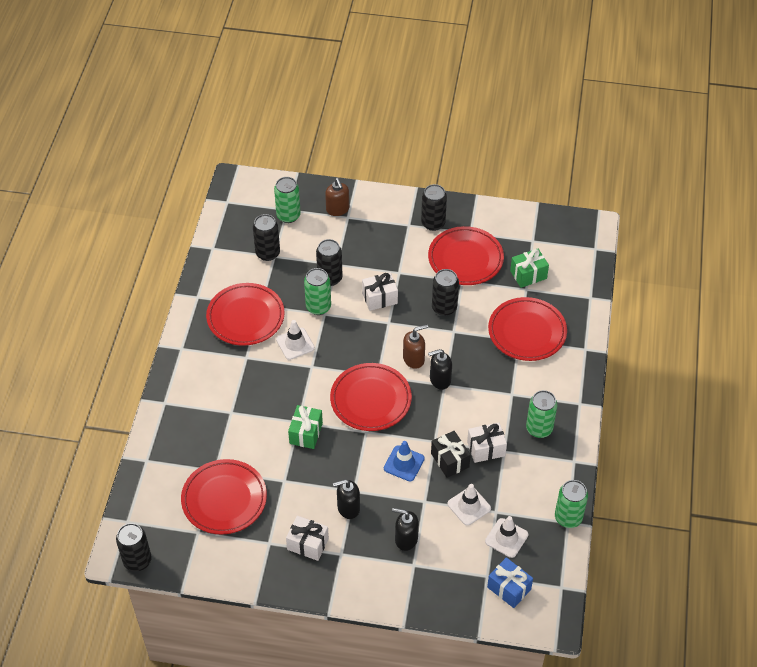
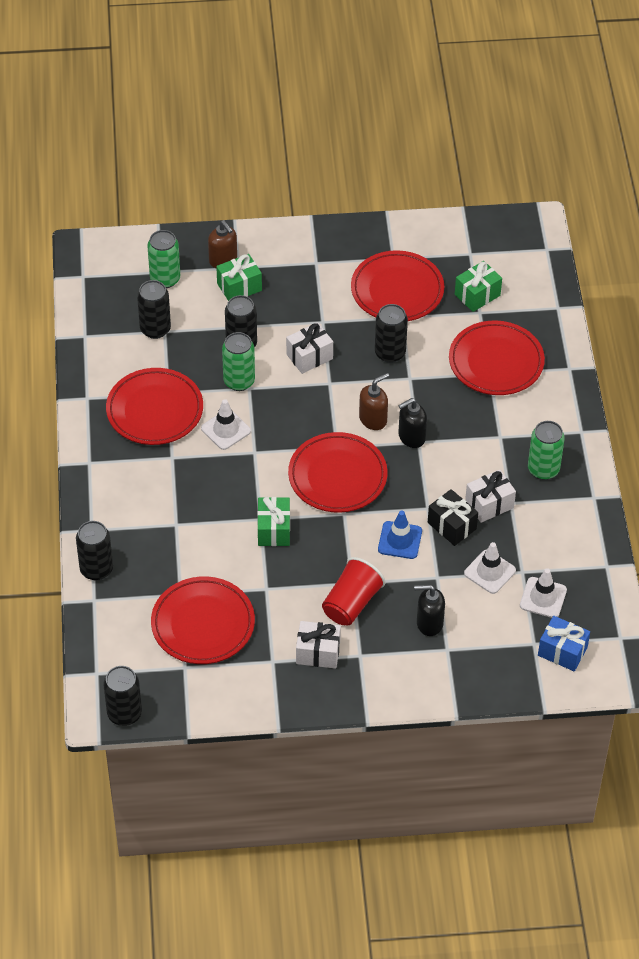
camera: 15 degrees left, 0 degrees up
(343, 233) = (239, 287): none -> green gift
(348, 508) = (351, 603): black soap dispenser -> red cup
(433, 223) = (344, 255): black can -> black can (96, 569)
(568, 518) = (605, 561): green can -> none

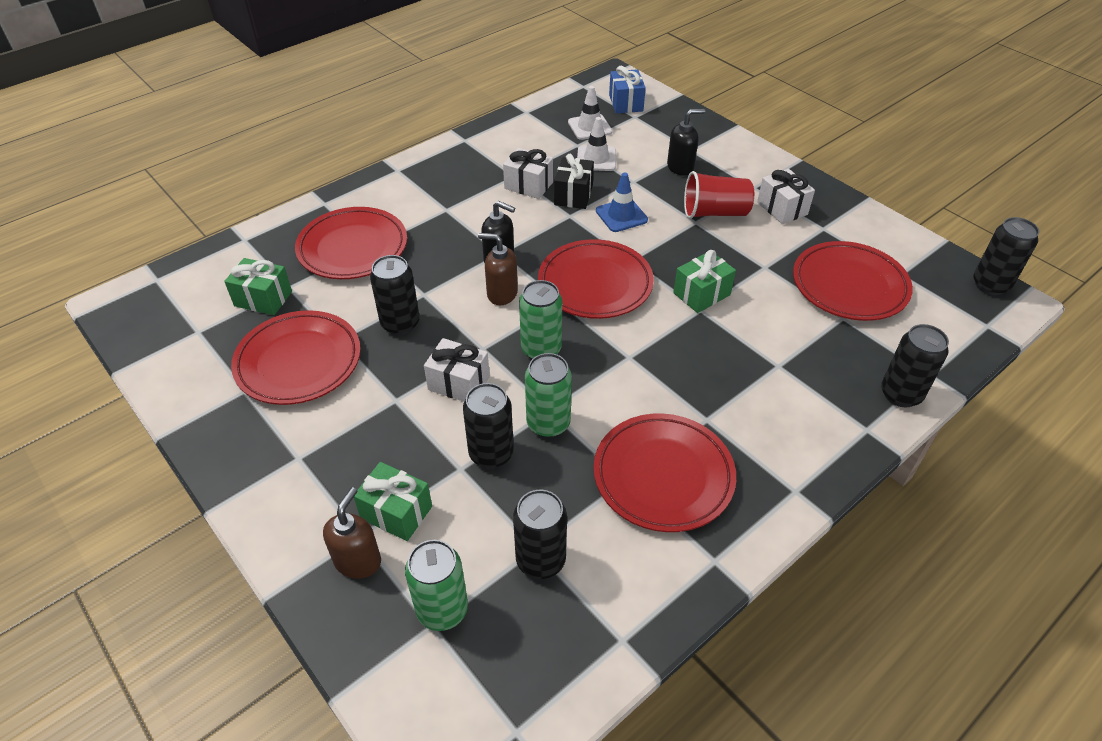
camera: 125 degrees left, 5 degrees down
(226, 430) = (625, 395): white traffic cone -> none
(429, 623) = (680, 167): black soap dispenser -> black soap dispenser turned 75 degrees counterclockwise
(543, 469) = (460, 173): green can -> green can (541, 349)

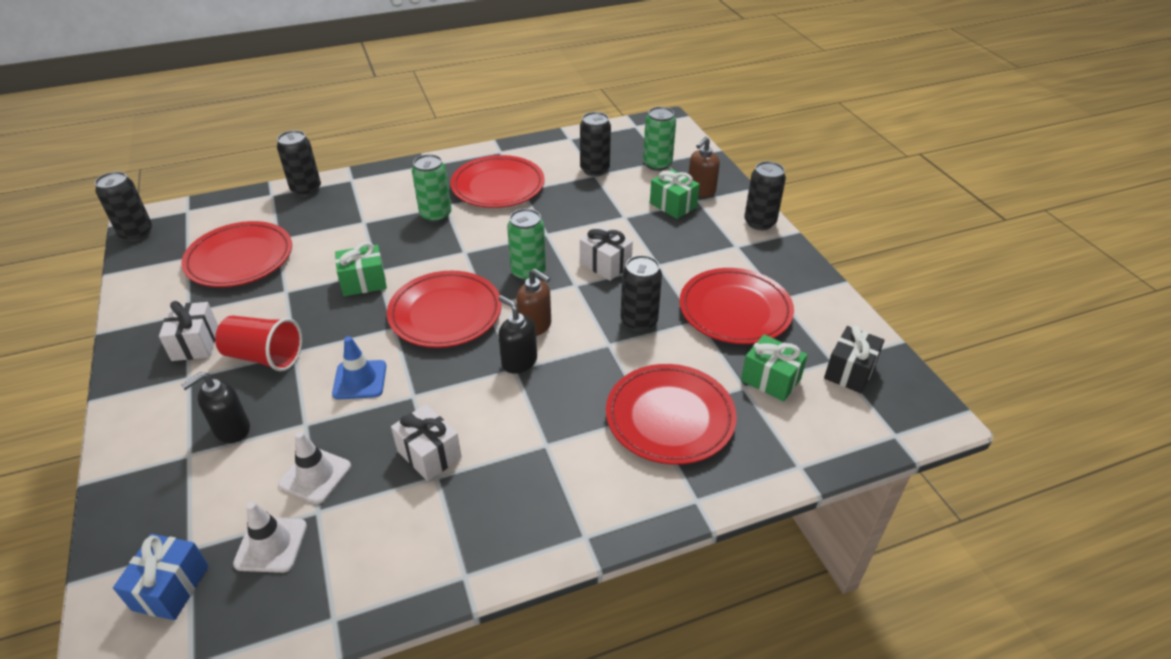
camera: 160 degrees left, 5 degrees down
(491, 454) = (600, 219): black can -> black can (759, 222)
(548, 423) = (552, 226): green can -> green can (436, 215)
(573, 195) = (388, 423): black gift -> black gift (850, 371)
(680, 167) = (231, 429): black soap dispenser -> black soap dispenser turned 45 degrees counterclockwise

